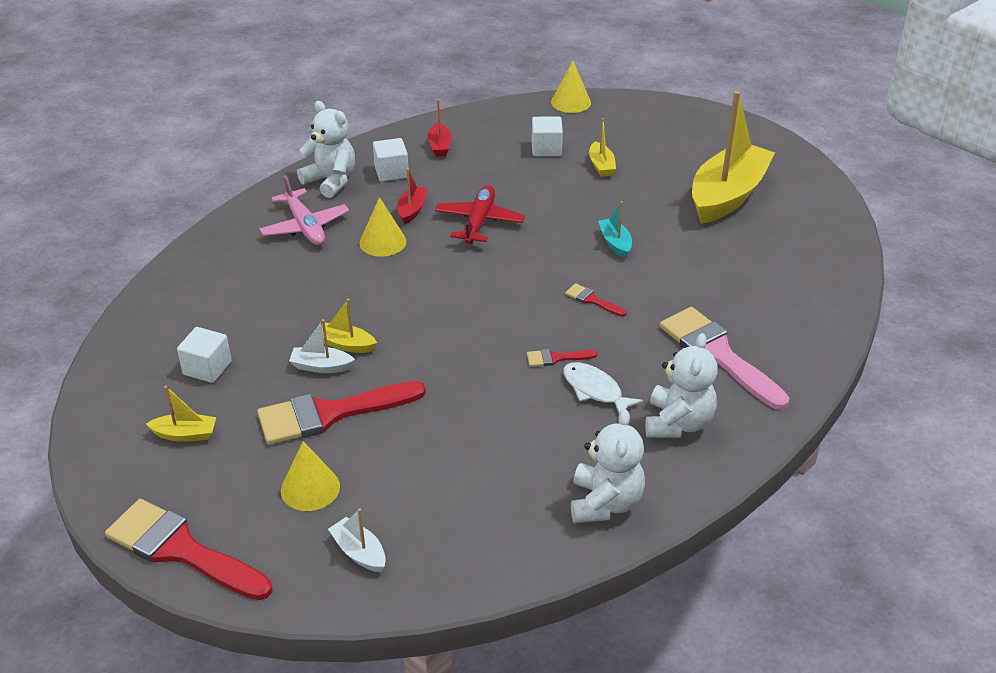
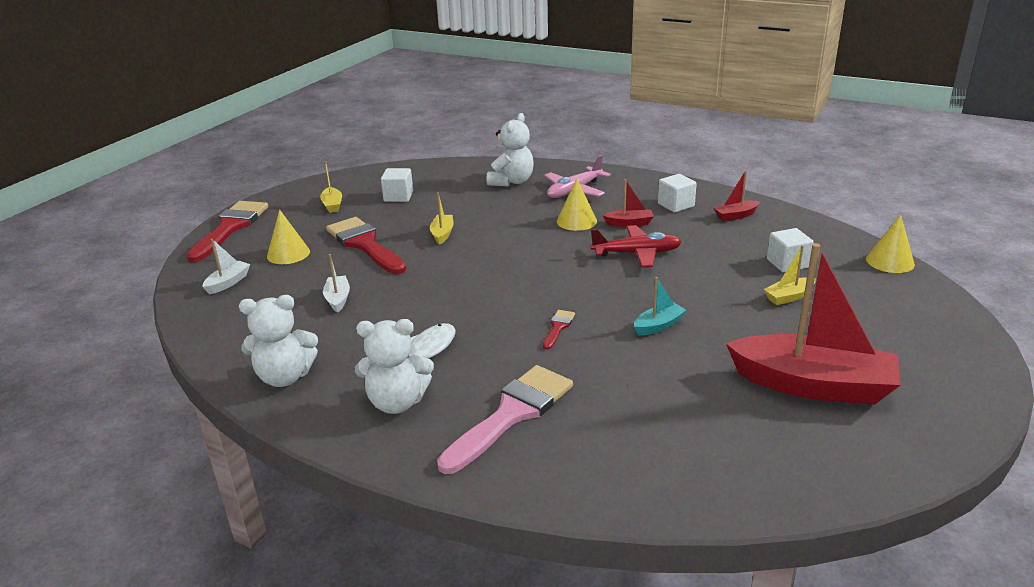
camera: 75 degrees right, 10 degrees down
(321, 366) = (414, 231): white boat -> white boat (338, 299)
(331, 181) = (641, 186): white teddy bear -> white teddy bear (511, 181)
(556, 358) = (464, 323): red brush -> none
(727, 195) = (813, 385): yellow boat -> red boat

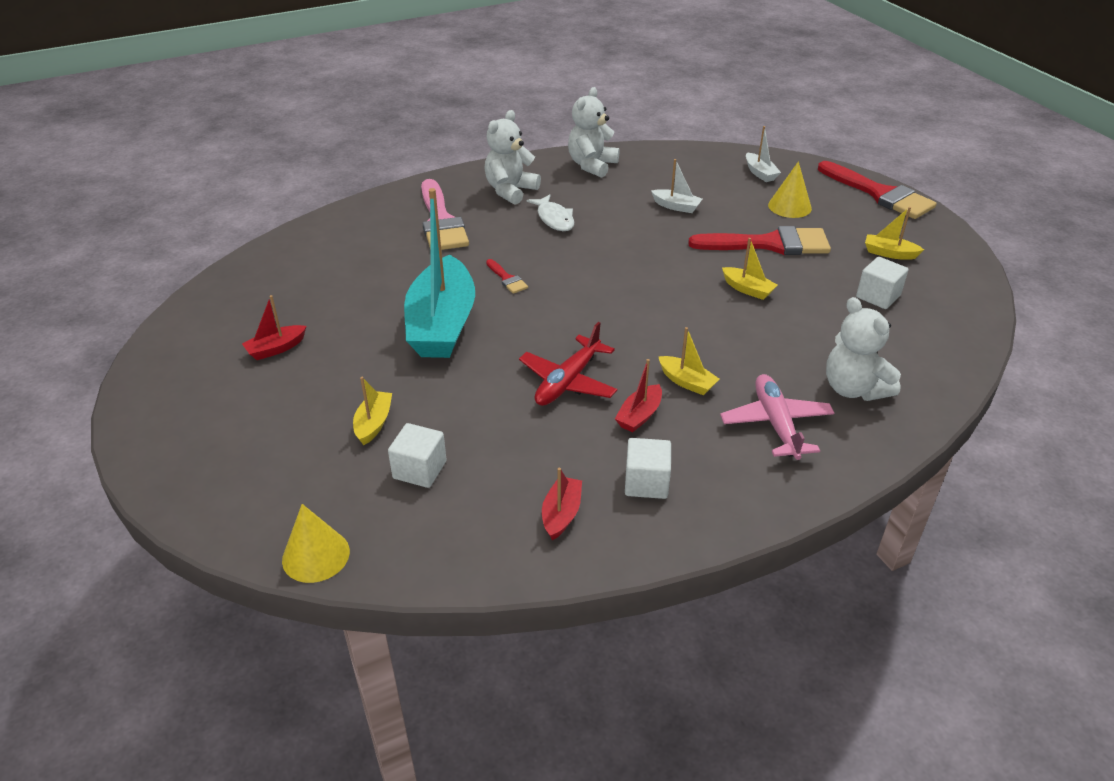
camera: 125 degrees right, 10 degrees up
(576, 221) = (687, 382): yellow cone -> yellow boat
(658, 326) = (442, 324): turquoise boat -> turquoise boat, size x2.37
(813, 385) = (276, 349): red boat -> red boat, size x0.42

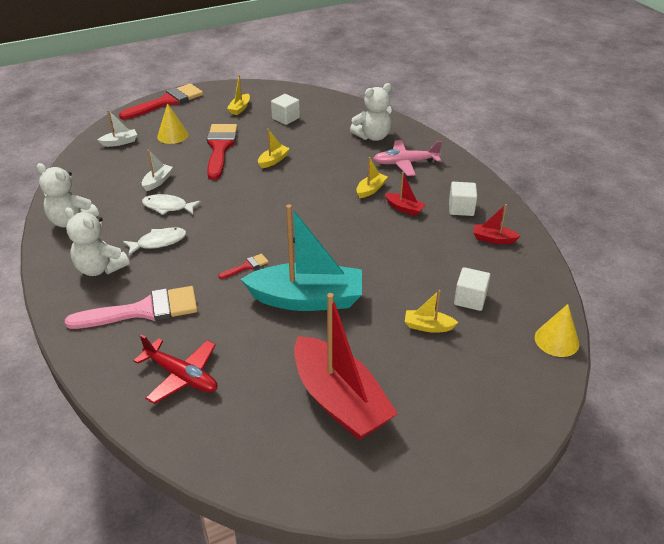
camera: 90 degrees left, 0 degrees up
(276, 349) = (339, 400): red boat -> red boat, size x2.37
(568, 382) = (374, 236): red plane -> red plane (182, 376)
(623, 218) = (168, 207): none -> white fish

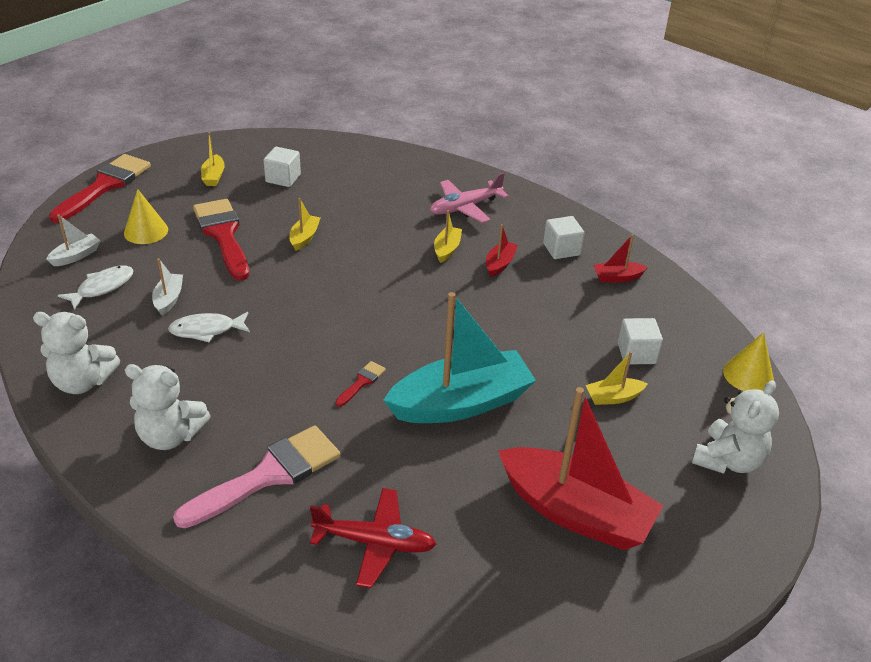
camera: 25 degrees left, 0 degrees up
(159, 242) = (227, 380): white fish -> white fish (102, 287)
(373, 136) = (406, 181): white teddy bear -> white teddy bear (728, 460)
(404, 208) = (500, 264): red boat -> red boat turned 75 degrees counterclockwise

